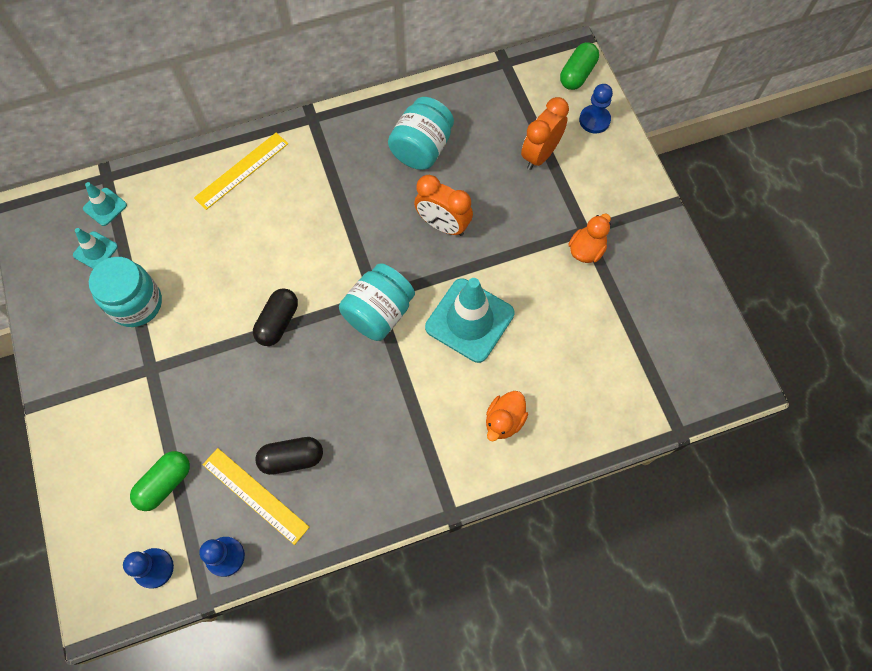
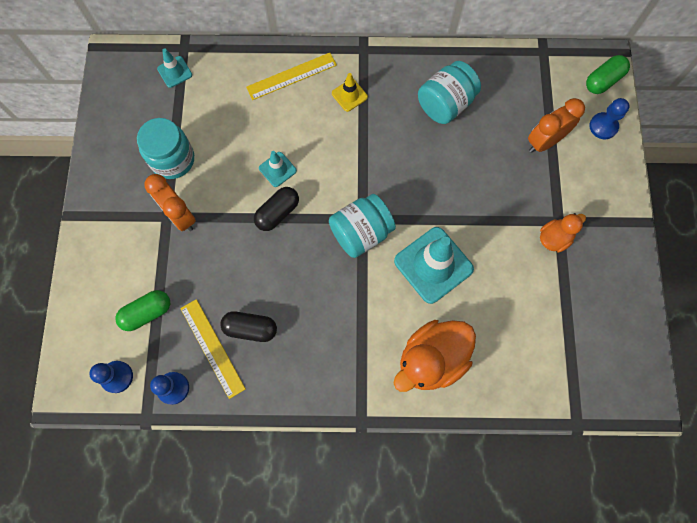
camera: 20 degrees right, 5 degrees up
(95, 251) = (156, 106): turquoise traffic cone -> turquoise traffic cone (277, 169)
(314, 171) = (349, 95): none -> yellow traffic cone
(443, 225) = (440, 176): orange clock -> orange clock (180, 216)
(504, 421) = (431, 359): orange duck -> orange duck, size x1.83

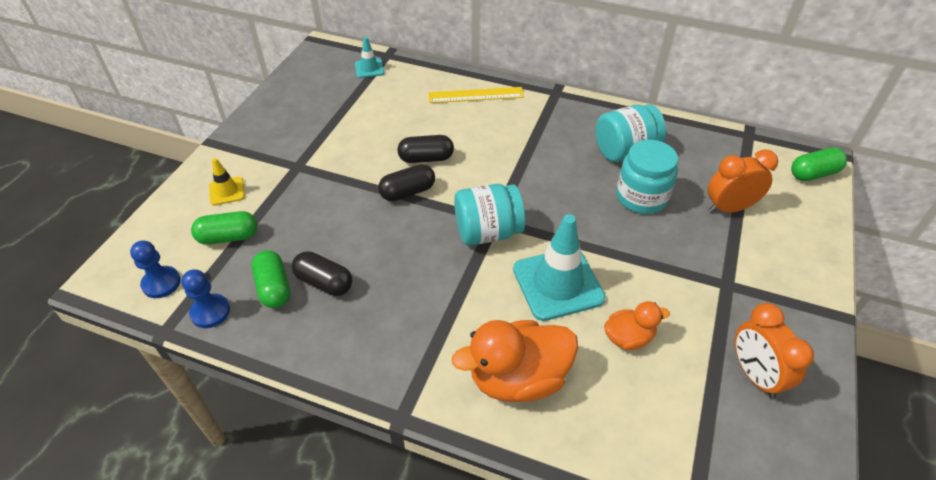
camera: 20 degrees right, 25 degrees down
(173, 159) = (330, 126): turquoise jar -> turquoise jar (641, 197)
(180, 216) = (310, 169): orange clock -> orange clock (754, 375)
(212, 348) = (274, 287): yellow ruler -> green capsule
(277, 169) = (426, 158): turquoise traffic cone -> black capsule
(349, 95) = (526, 121): yellow traffic cone -> yellow traffic cone (227, 191)
(554, 238) = (717, 299): orange duck -> orange duck (628, 338)
(603, 126) = (805, 212): blue pawn -> none

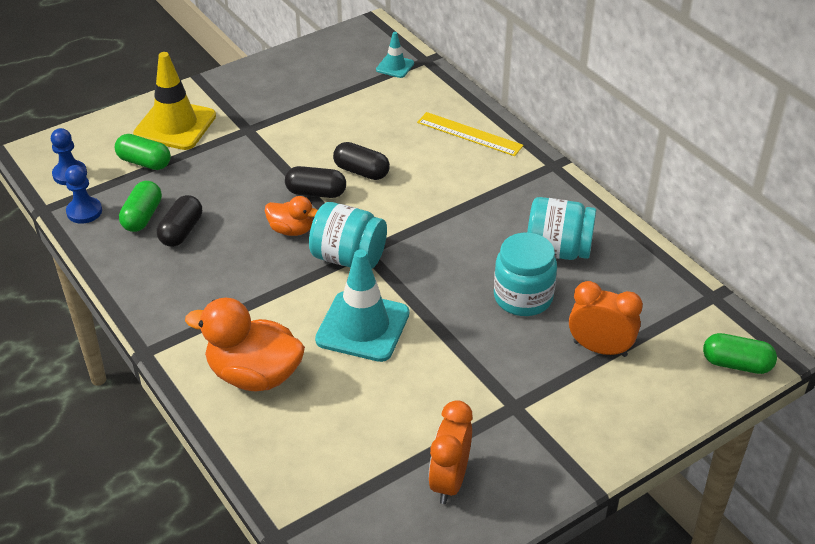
camera: 35 degrees right, 5 degrees down
(227, 191) = (175, 125): yellow traffic cone -> yellow traffic cone, size x2.00
(324, 282) = (181, 231): black capsule -> black capsule turned 45 degrees clockwise
(628, 338) = (374, 396): orange duck -> orange duck (291, 230)

